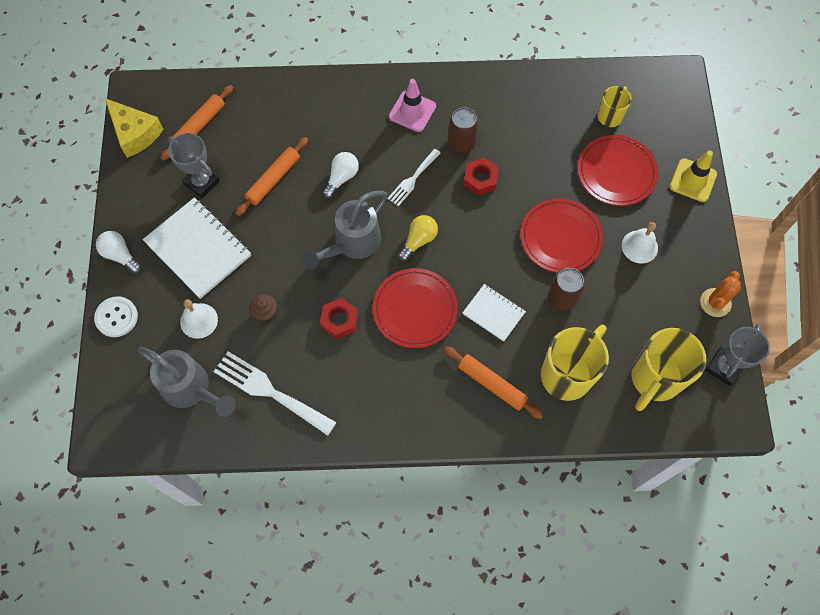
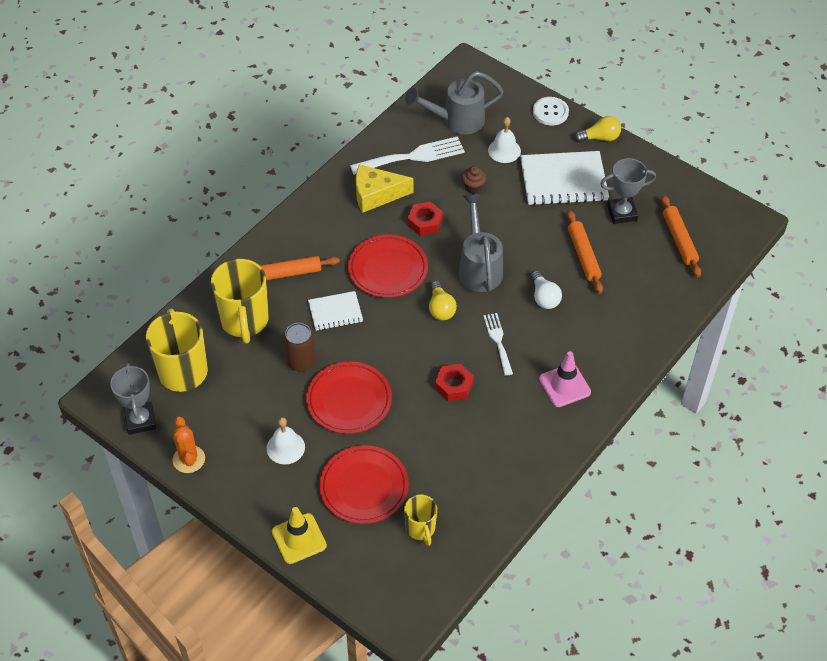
camera: 130 degrees right, 15 degrees down
(120, 255) = (600, 138): white light bulb -> yellow light bulb
(135, 133) = (707, 199): yellow cheese -> yellow cheese (376, 194)
(461, 143) = (500, 397): brown can -> none

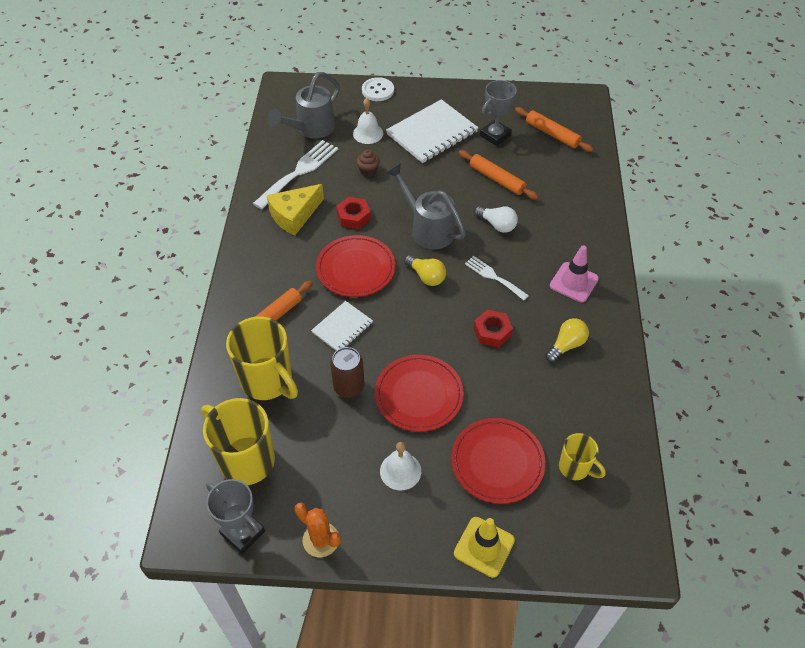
camera: 35 degrees left, 0 degrees up
(600, 138) = (430, 91): yellow light bulb -> yellow light bulb (566, 345)

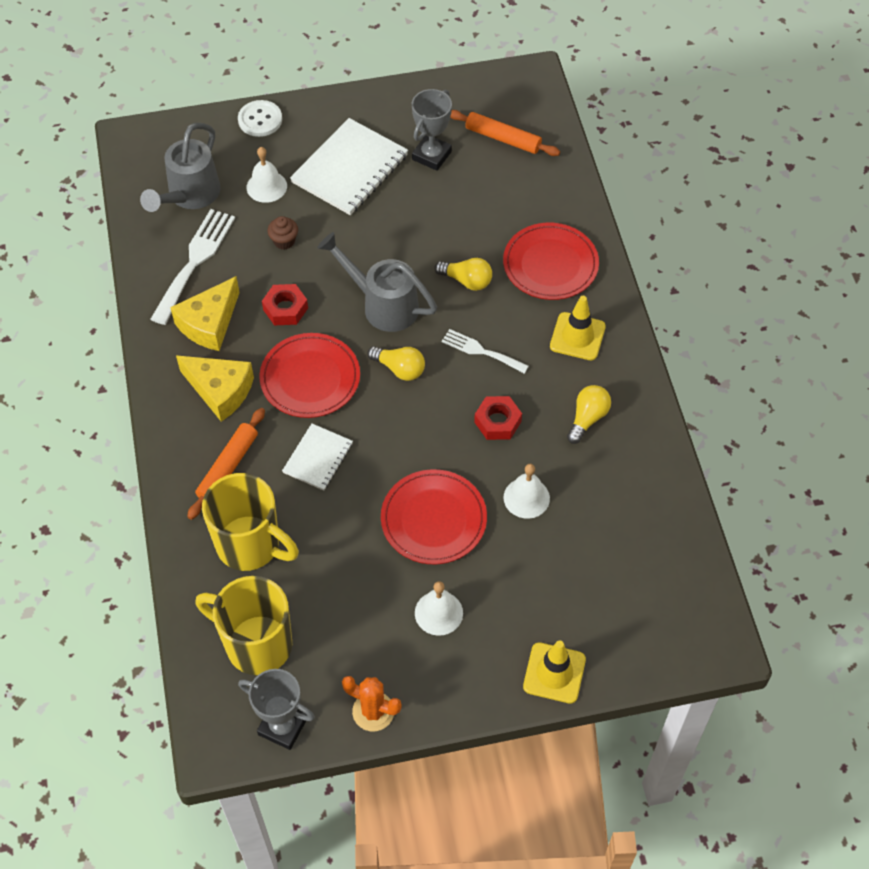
camera: 15 degrees left, 5 degrees up
(285, 263) = (220, 391): none -> yellow cheese
(349, 387) = (349, 529): brown can -> none
(496, 179) = (450, 218): orange rolling pin -> none
(497, 225) = (467, 281): white light bulb -> yellow light bulb
(497, 462) = (544, 576): red plate -> red plate (550, 264)
(499, 395) = (526, 498): none -> white bell
(574, 282) = (577, 336): pink traffic cone -> yellow traffic cone
(575, 468) = (631, 561): yellow mug -> none

